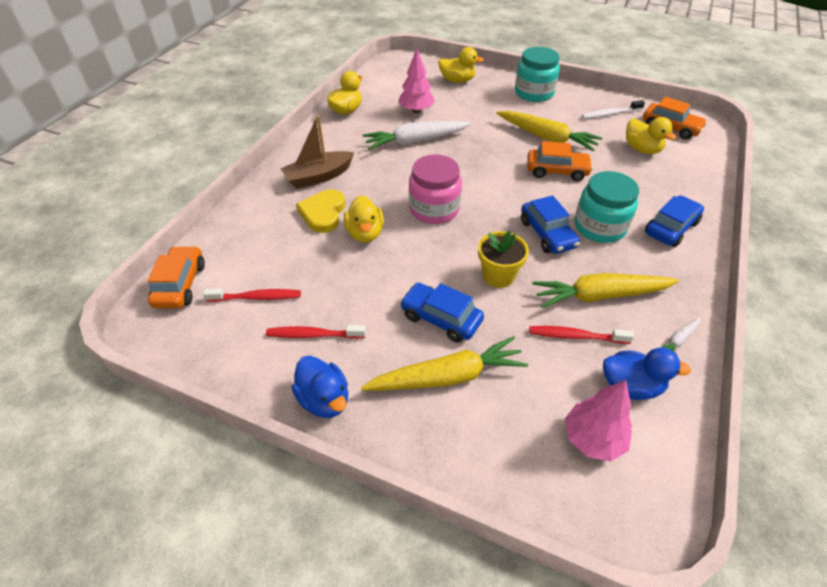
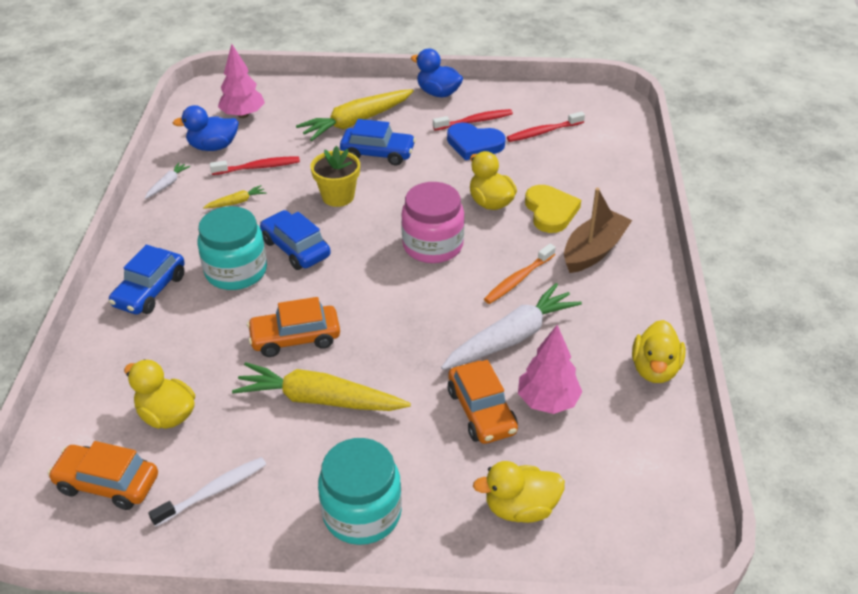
camera: 160 degrees right, 5 degrees down
(180, 284) = (616, 125): orange car -> orange car (481, 411)
(336, 302) = (474, 144): none -> blue heart
(387, 171) = (518, 279): none -> orange toothbrush
(600, 296) = (236, 202): yellow carrot -> yellow carrot, size x0.44

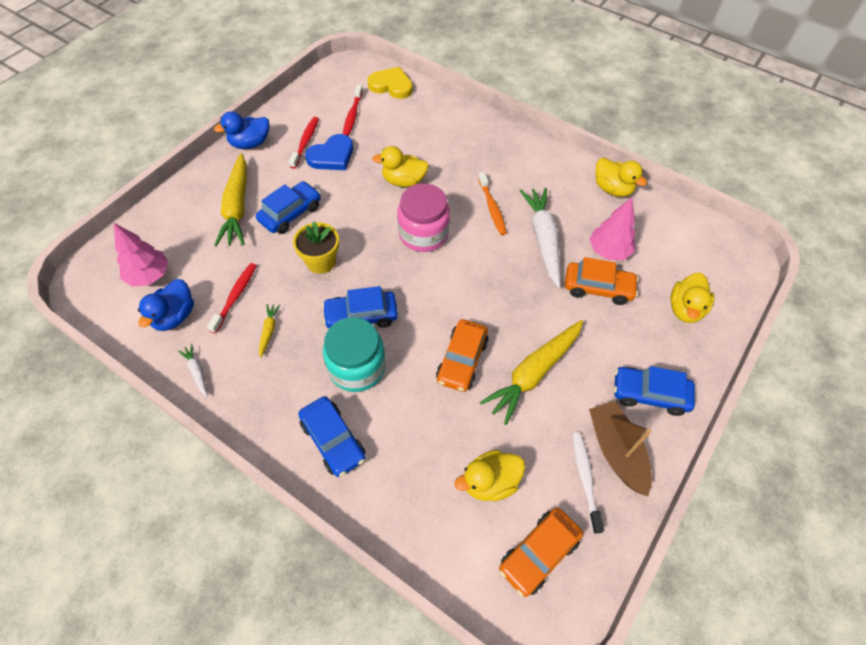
camera: 60 degrees left, 15 degrees up
(362, 513) = (649, 394): turquoise jar -> blue car
(550, 211) = (438, 157): yellow heart -> yellow heart (391, 86)
(594, 250) = (493, 158): brown boat -> brown boat (616, 451)

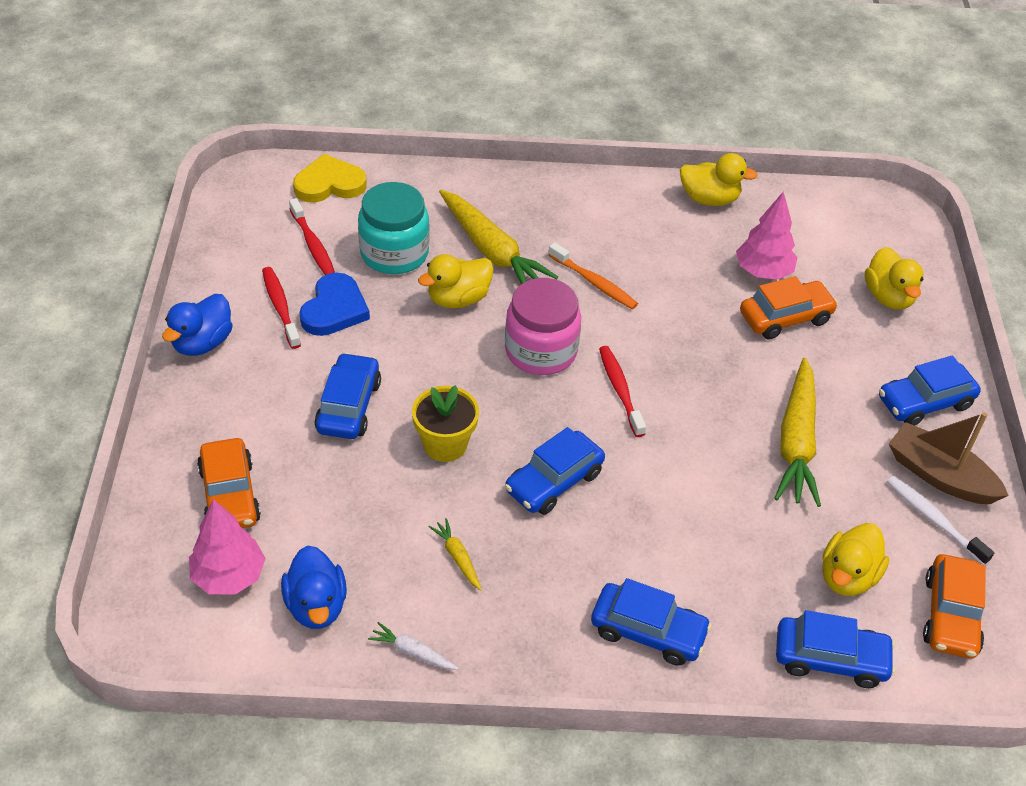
camera: 35 degrees left, 10 degrees down
(235, 297) = (374, 541): red toothbrush -> red toothbrush (620, 390)
(237, 207) = (267, 432): yellow carrot -> yellow carrot (492, 251)
(357, 367) = (602, 540): turquoise jar -> turquoise jar (394, 253)
(429, 530) = (830, 659): none -> blue car
(462, 360) = (711, 469): orange car -> orange car (230, 495)
(543, 239) = (683, 292): white carrot -> none

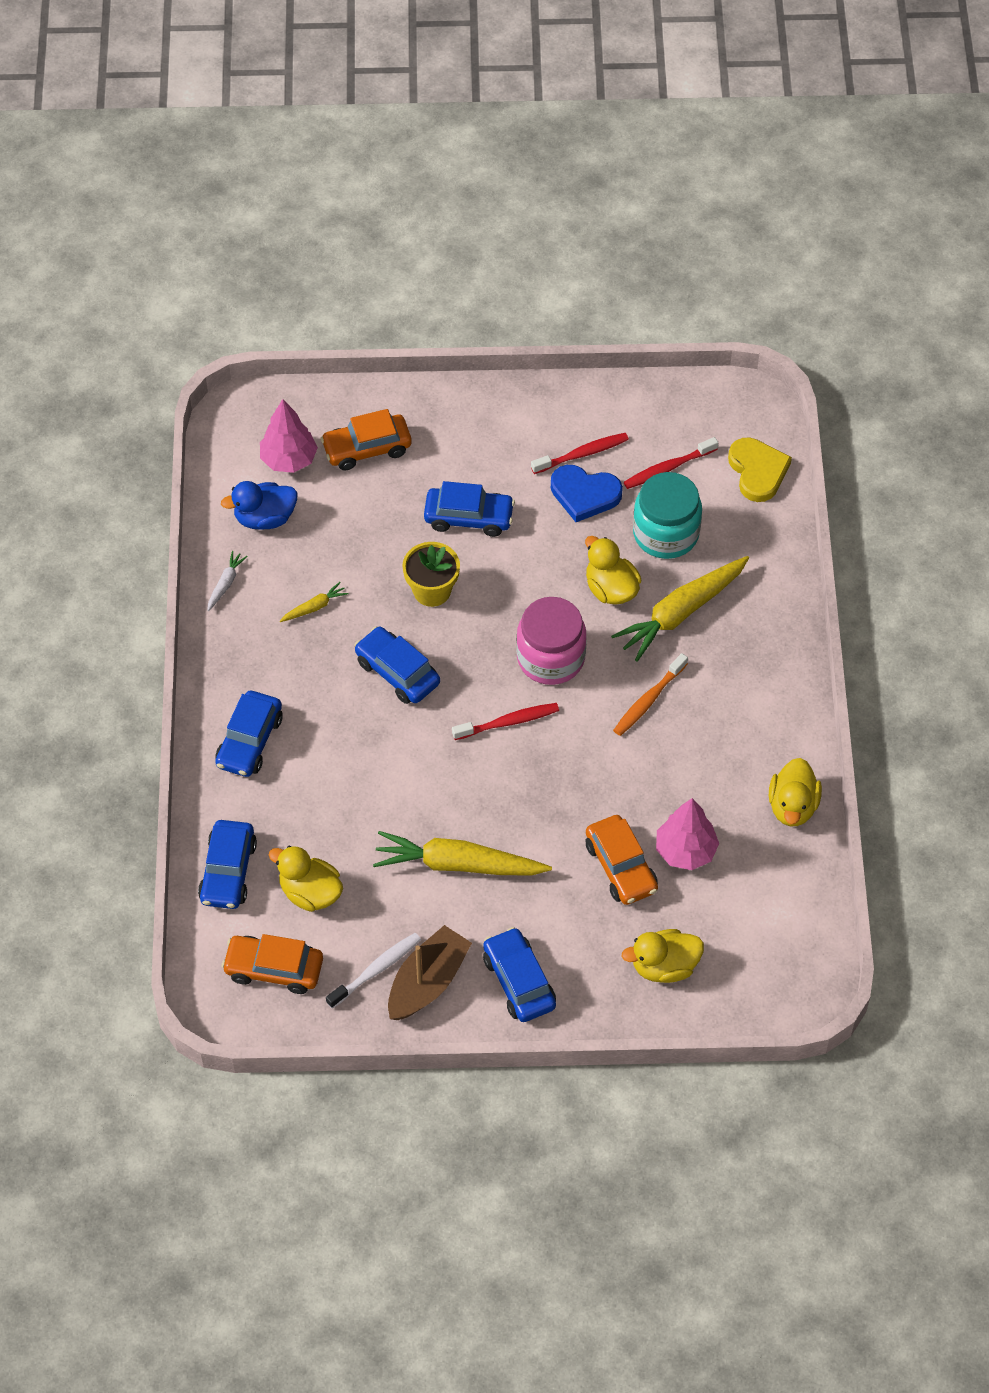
camera: 90 degrees right, 10 degrees up
(202, 343) = (531, 404): blue duck -> none

